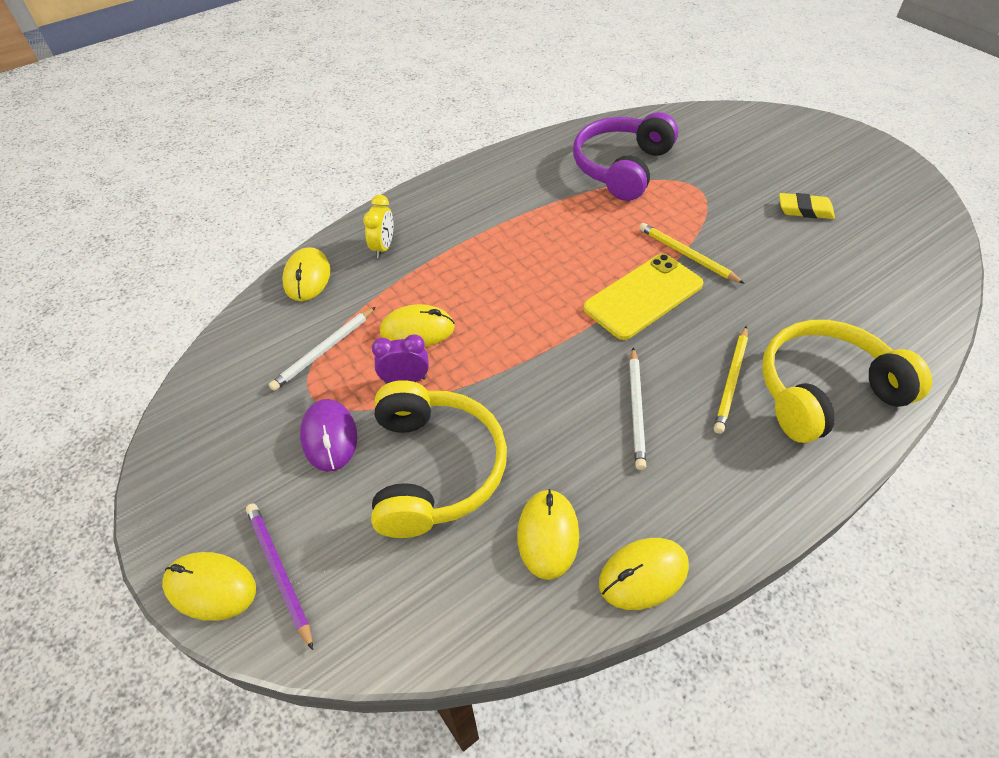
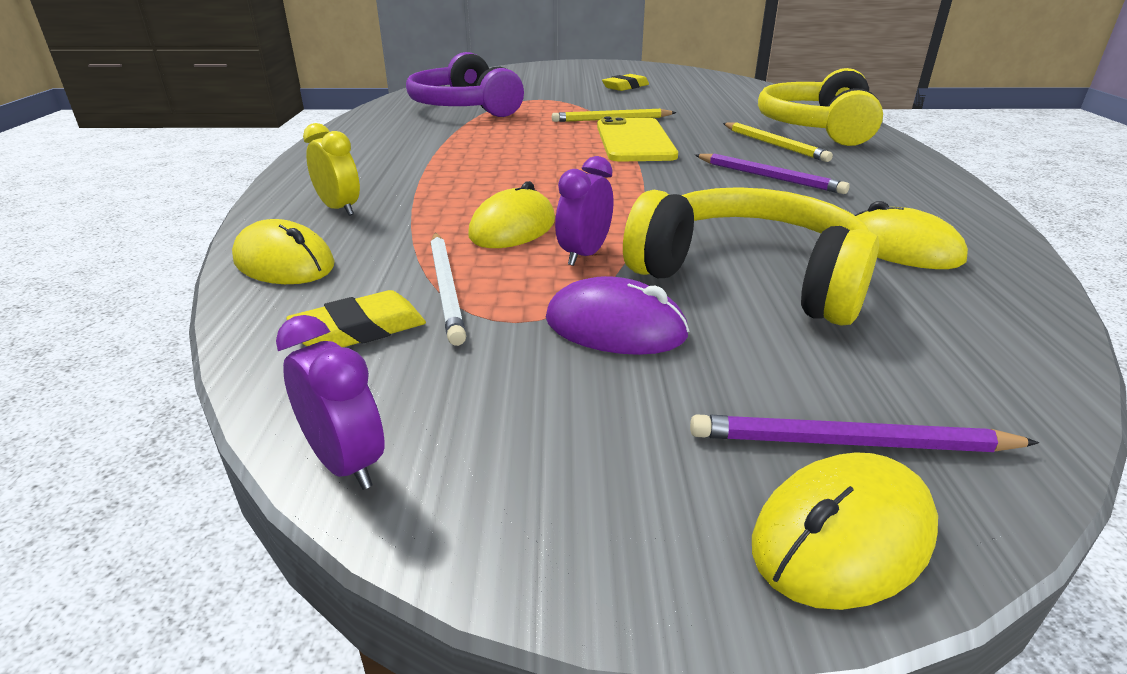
camera: 55 degrees left, 20 degrees down
(175, 411) = (346, 463): none -> purple clock
(265, 348) = (359, 330): none -> yellow eraser
(636, 409) = (769, 177): white pencil -> purple pencil
(643, 574) = (977, 226): yellow mouse -> none

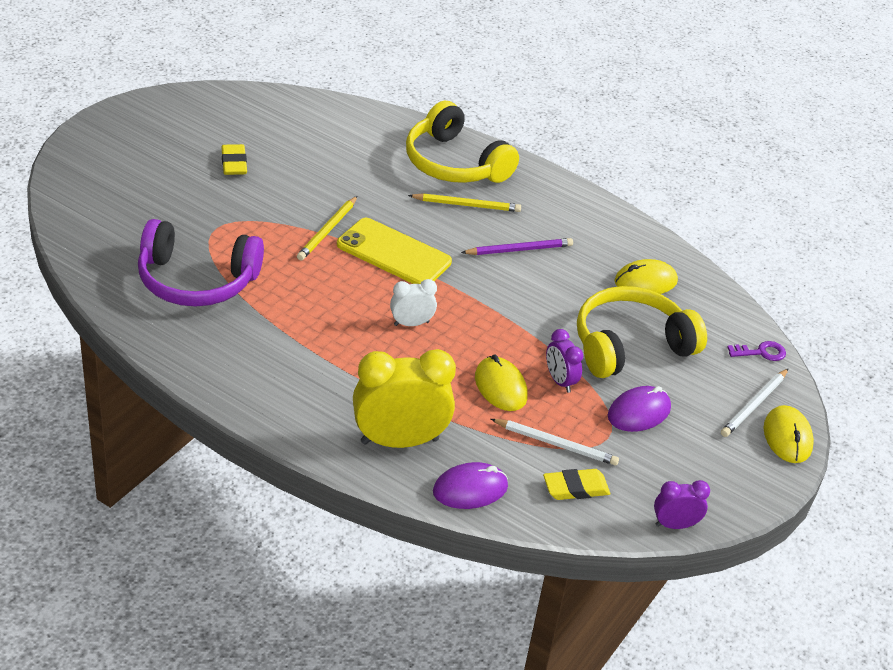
camera: 60 degrees left, 10 degrees up
(284, 263) = (470, 489): yellow mouse -> purple mouse
(339, 209) = (399, 441): yellow clock -> yellow clock, size x1.98
(359, 330) = (575, 488): yellow eraser -> yellow eraser turned 75 degrees clockwise
(545, 169) = (411, 323): none -> white clock
(850, 443) = (754, 405): purple pencil -> white pencil
(1006, 397) = (761, 352): none -> purple key

